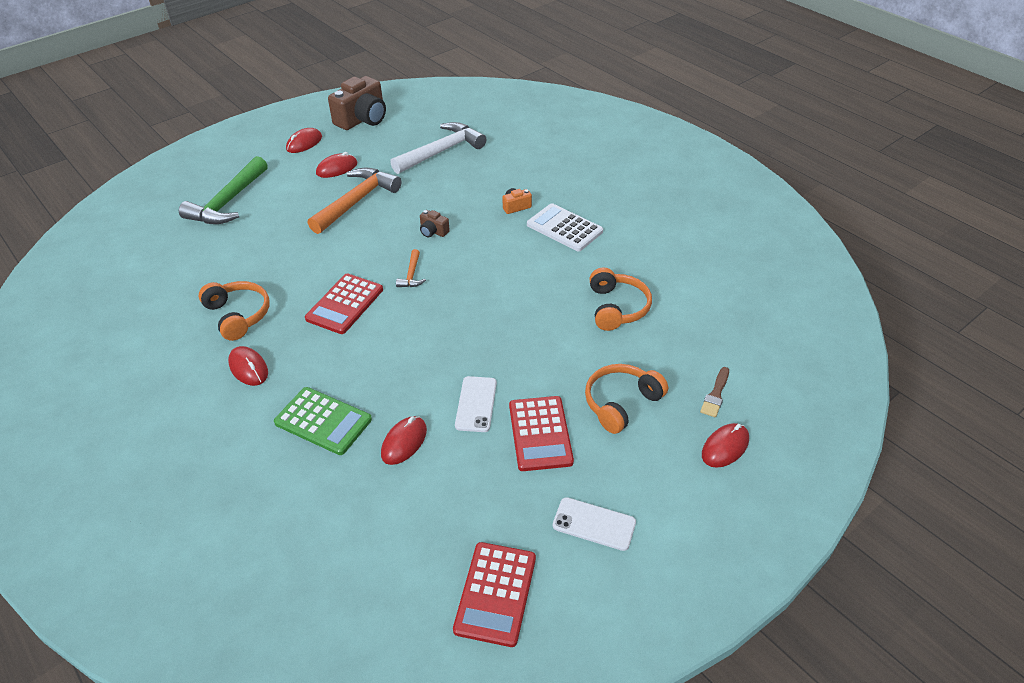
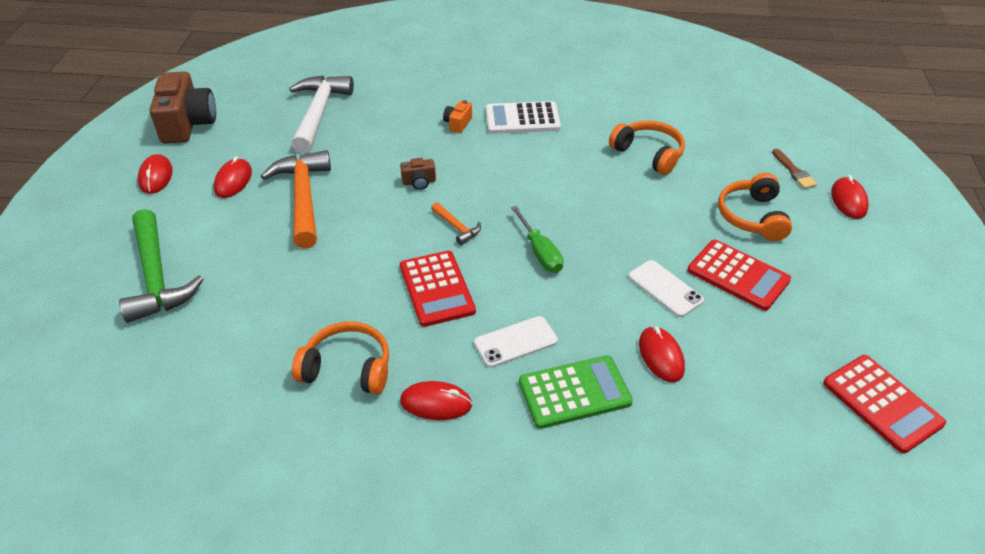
camera: 45 degrees left, 0 degrees up
(435, 324) = (540, 252): none -> green screwdriver
(594, 524) = (860, 307): white phone -> white phone (515, 342)

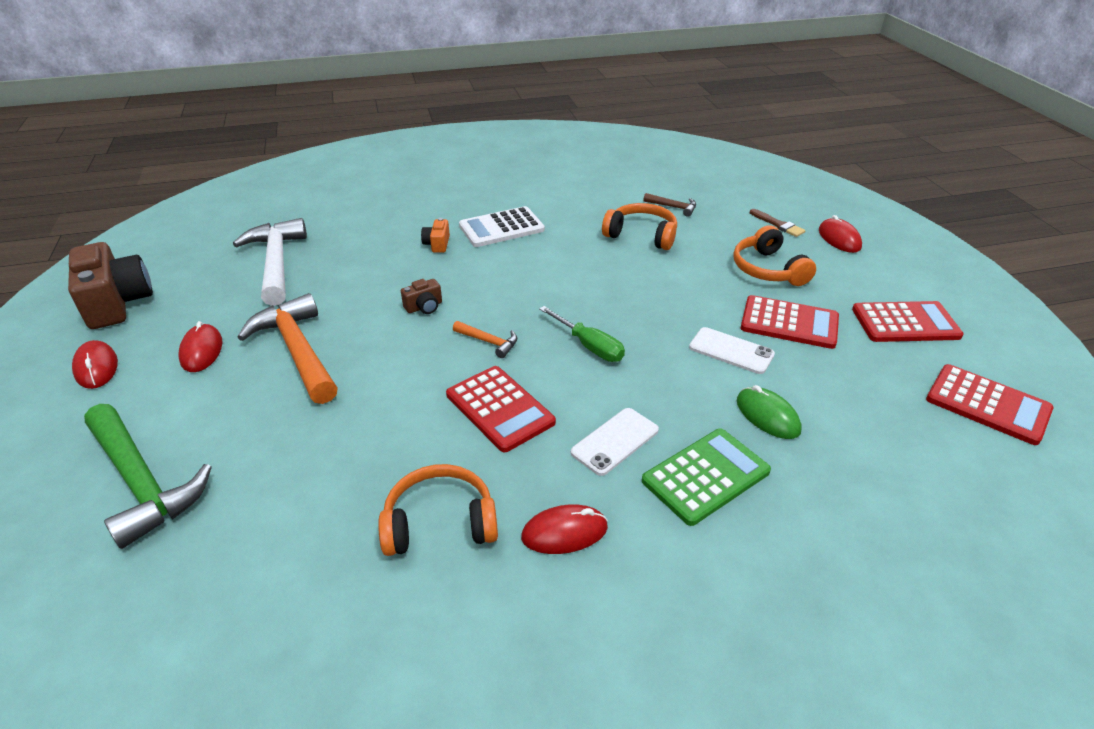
camera: 20 degrees left, 5 degrees down
(661, 356) = (767, 416): red mouse -> green mouse
(697, 130) = (673, 207): none -> brown hammer
(856, 304) = (905, 323): none -> red calculator

